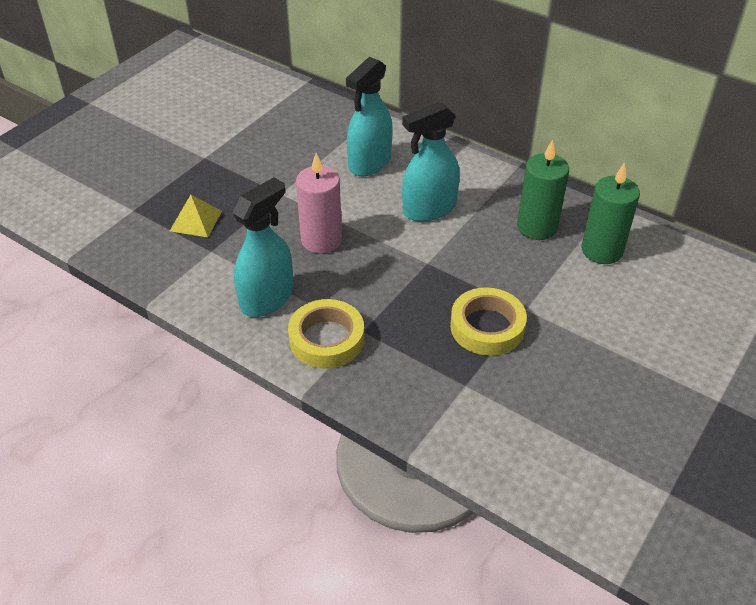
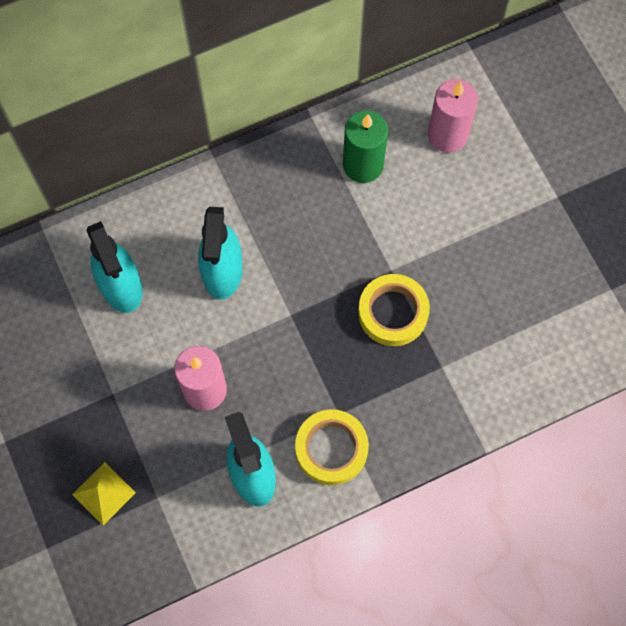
camera: 60 degrees left, 25 degrees up
(537, 227) = (303, 196): green candle -> none
(689, 292) = (447, 135): none -> pink candle

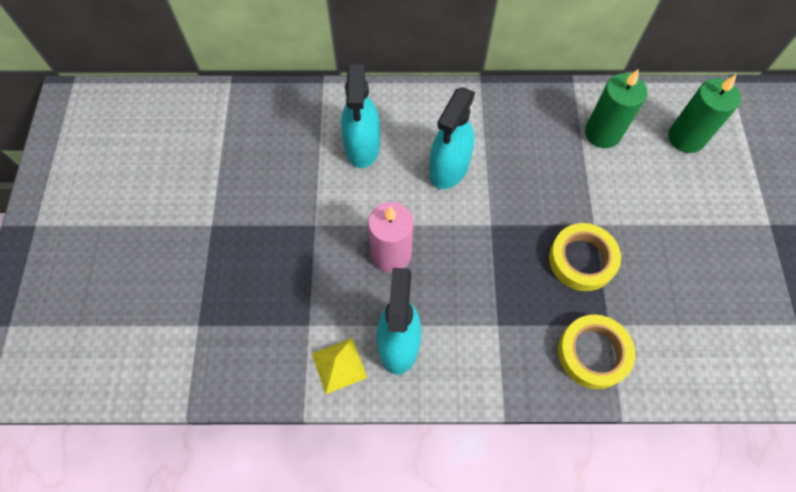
camera: 25 degrees right, 5 degrees down
(104, 493) = (267, 301): yellow pyramid -> yellow pyramid (339, 365)
(331, 449) = (478, 352): yellow tape -> yellow tape (593, 353)
(447, 135) = (686, 138): pink candle -> green candle

